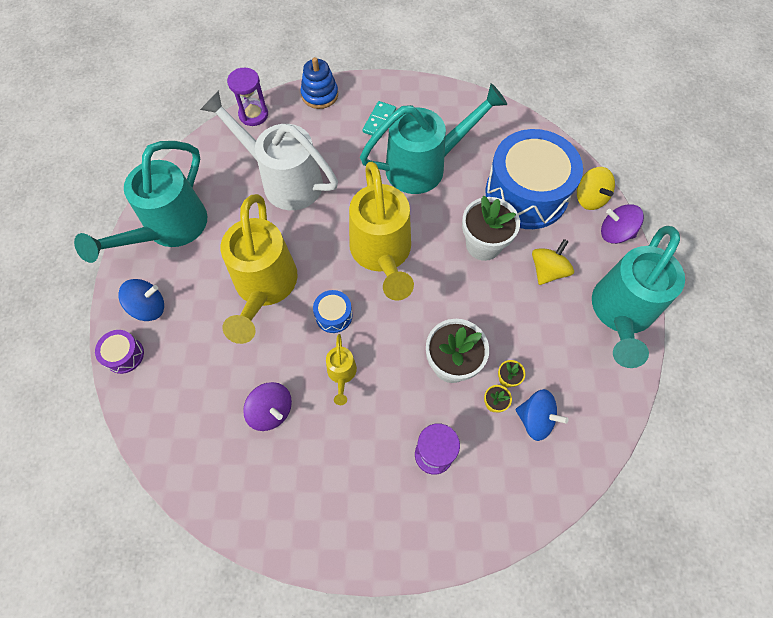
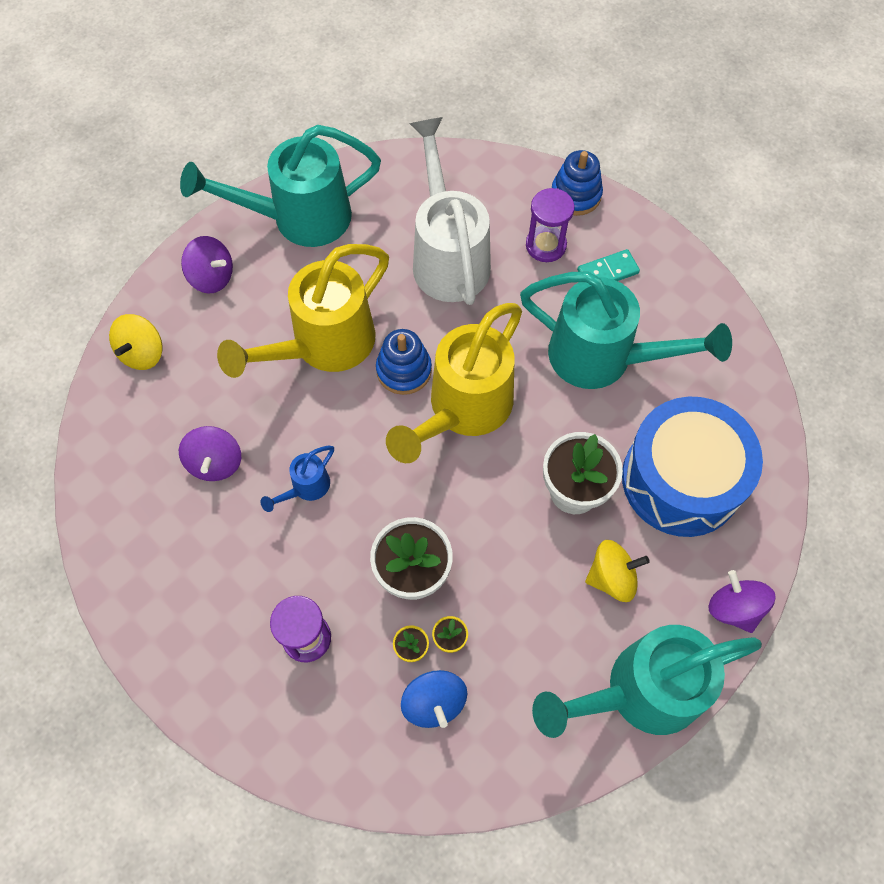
camera: 45 degrees right, 0 degrees up
(124, 355) = (153, 302): purple drum -> none
(149, 307) = (212, 277): blue spinning top -> purple spinning top
(253, 115) = (488, 165): purple hourglass -> purple hourglass (546, 245)
(326, 261) = (404, 370): none -> blue stacking toy
(333, 315) = (356, 427): blue drum -> none
(341, 374) = (306, 488): yellow watering can -> blue watering can
(589, 198) = (748, 546): yellow spinning top -> yellow spinning top (142, 353)

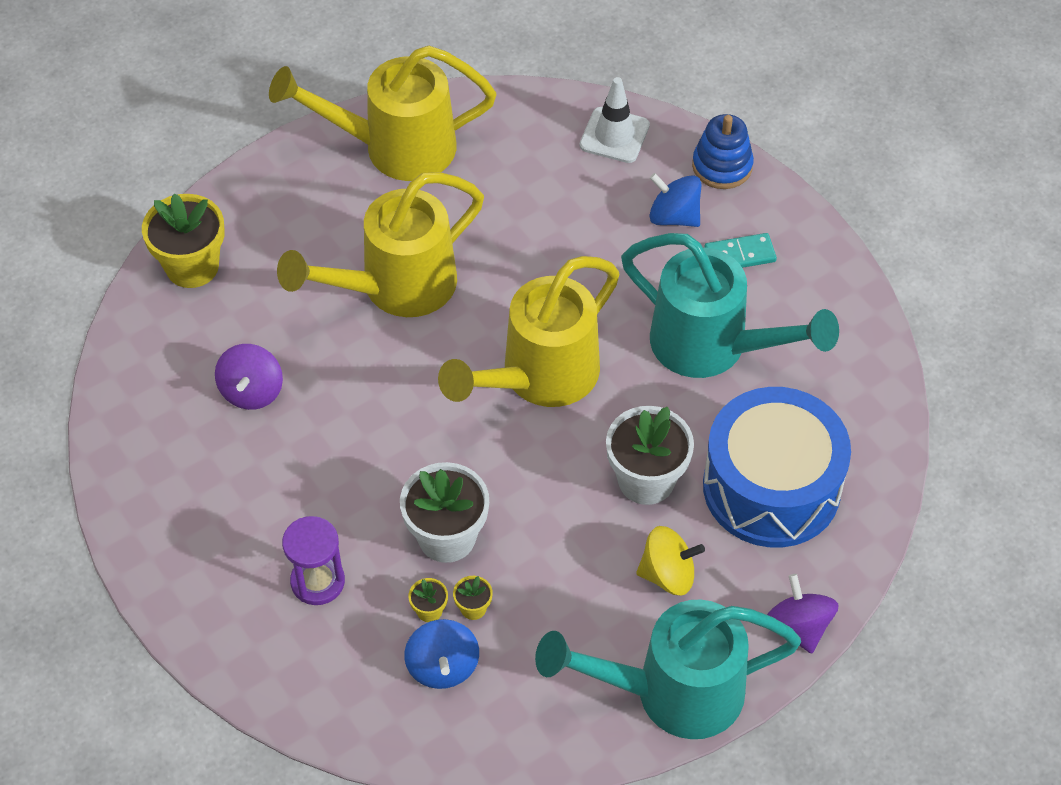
camera: 10 degrees right, 10 degrees down
(142, 353) = (192, 266): yellow spinning top -> yellow flower pot
(212, 277) = (284, 197): purple spinning top -> none
(299, 218) = (395, 148): turquoise watering can -> yellow watering can
(306, 488) = (347, 431): blue watering can -> none
(404, 370) = (481, 326): blue stacking toy -> none
(448, 256) = (557, 212): white watering can -> none
(481, 181) = (614, 135): none -> white traffic cone
(546, 245) = (674, 216): purple hourglass -> blue spinning top

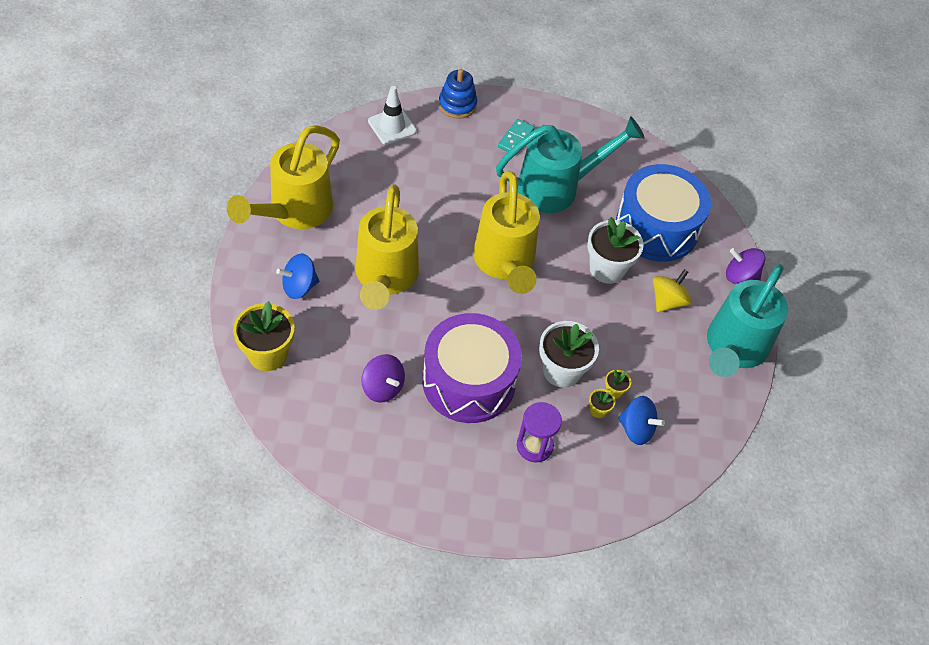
camera: 55 degrees left, 0 degrees up
(340, 460) = (469, 381): none -> purple drum
(674, 216) = (466, 143): blue spinning top -> blue spinning top (299, 286)

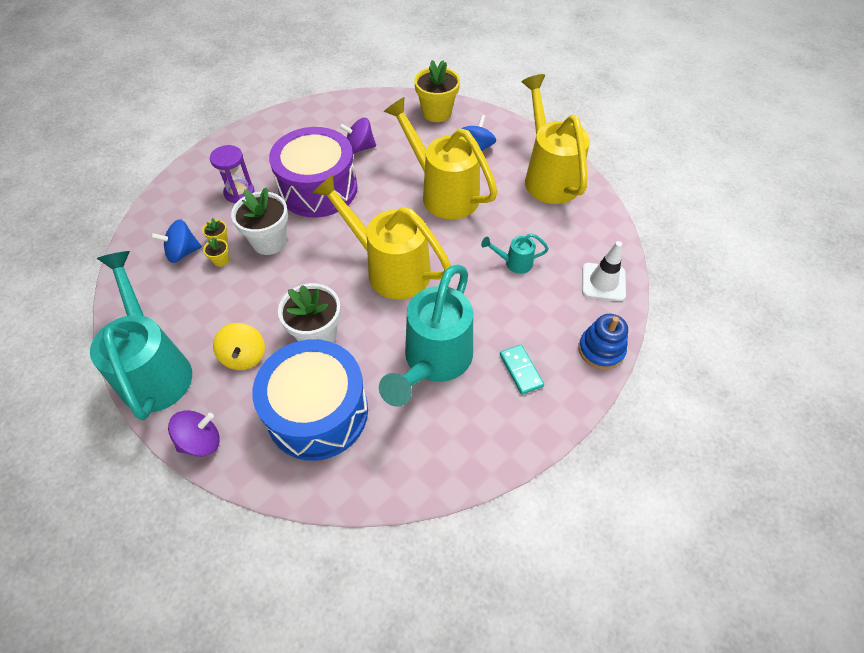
camera: 135 degrees right, 0 degrees up
(422, 187) = (514, 263): none -> turquoise watering can

